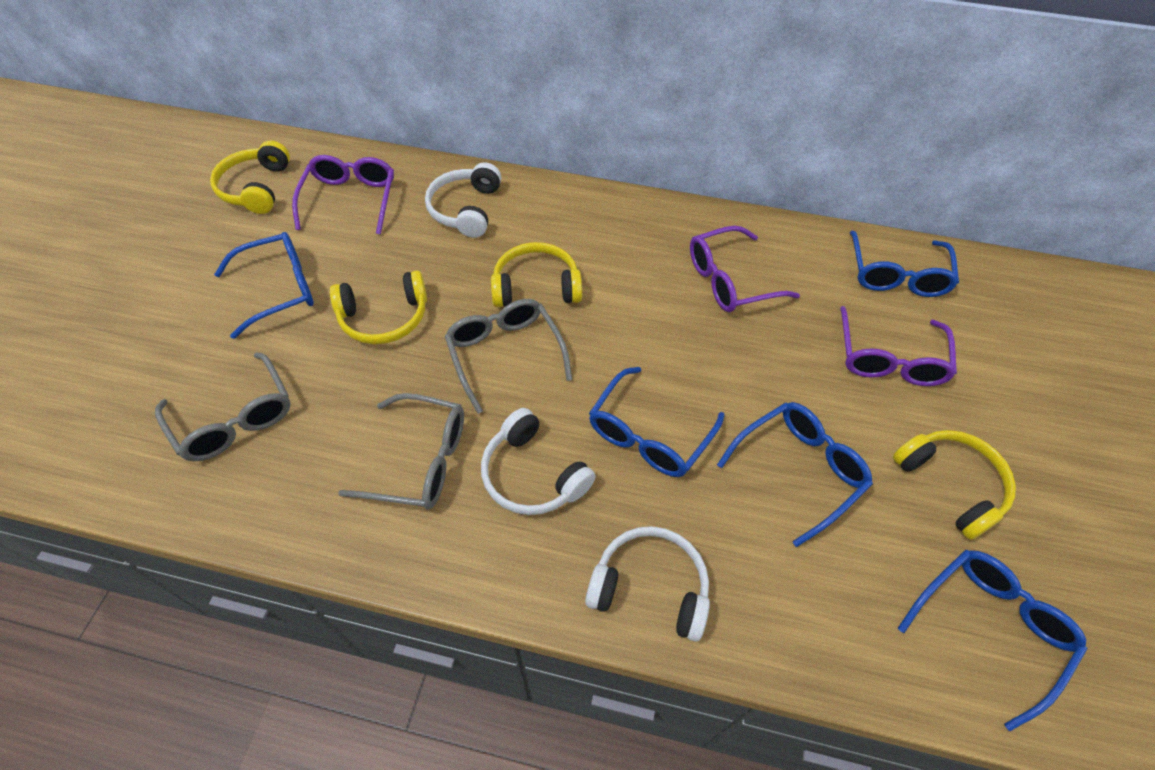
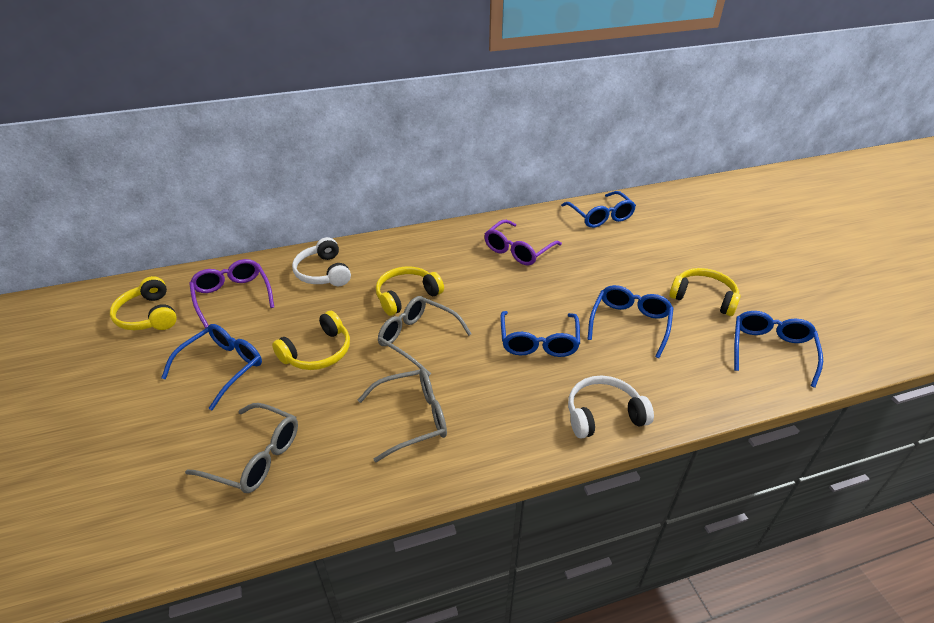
camera: 30 degrees left, 15 degrees down
(532, 475) = (489, 392): white headphones -> none
(889, 358) = (628, 254): purple glasses -> none

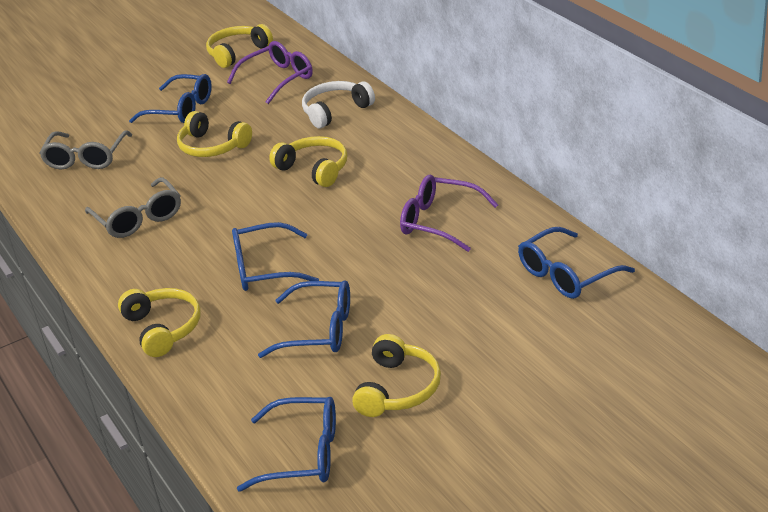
camera: 80 degrees right, 5 degrees down
(418, 339) = (247, 194): grey glasses -> none
(603, 414) = (163, 328): white headphones -> yellow headphones

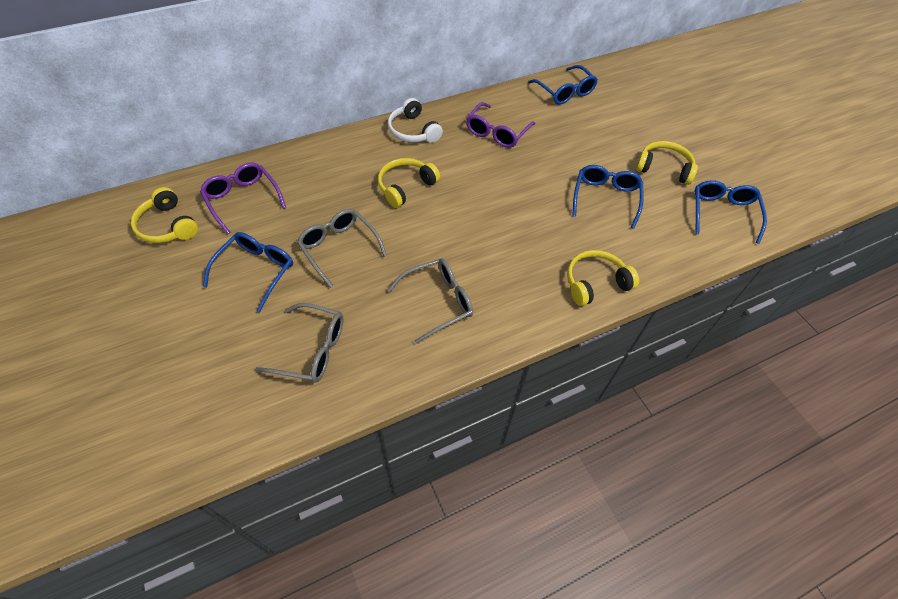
camera: 90 degrees left, 20 degrees up
(212, 147) = (339, 249): yellow headphones -> grey glasses
(265, 268) = (531, 221): blue glasses -> none
(335, 111) = (322, 168): white headphones -> white headphones (413, 131)

